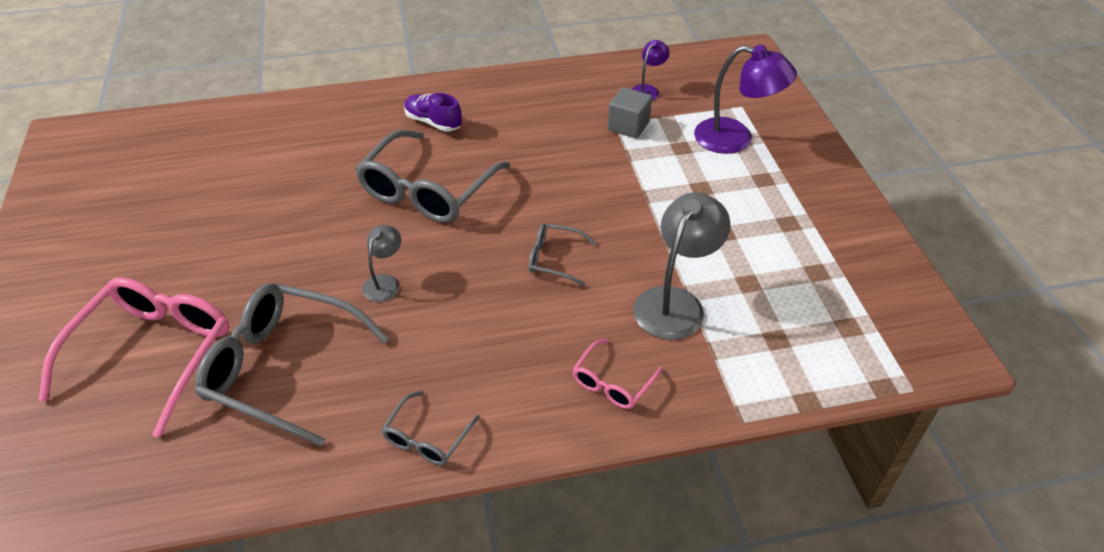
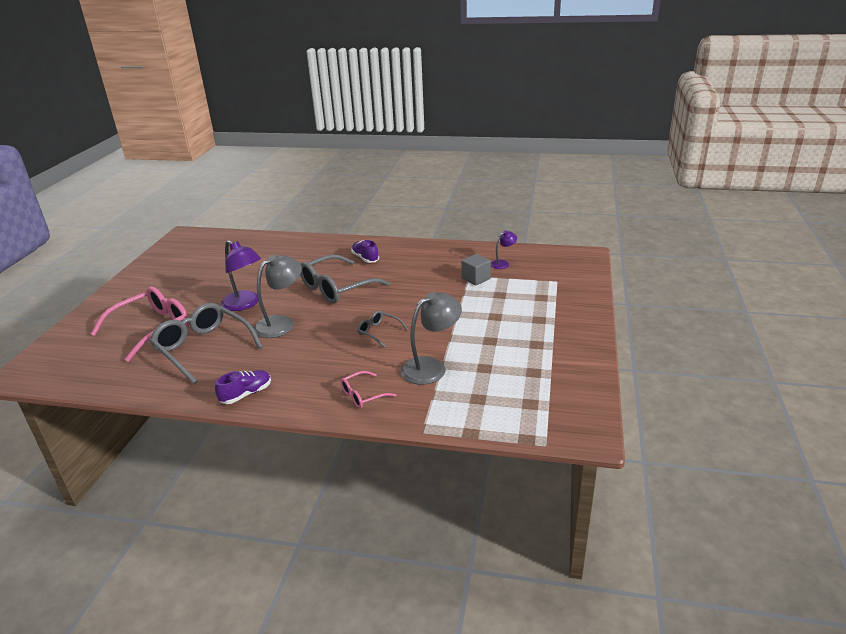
camera: 25 degrees right, 15 degrees down
(385, 282) = (281, 323): grey lamp -> grey lamp, size x1.85
(427, 438) = (246, 394): grey glasses -> purple shoe
(735, 139) = (538, 296): purple lamp -> purple lamp (245, 304)

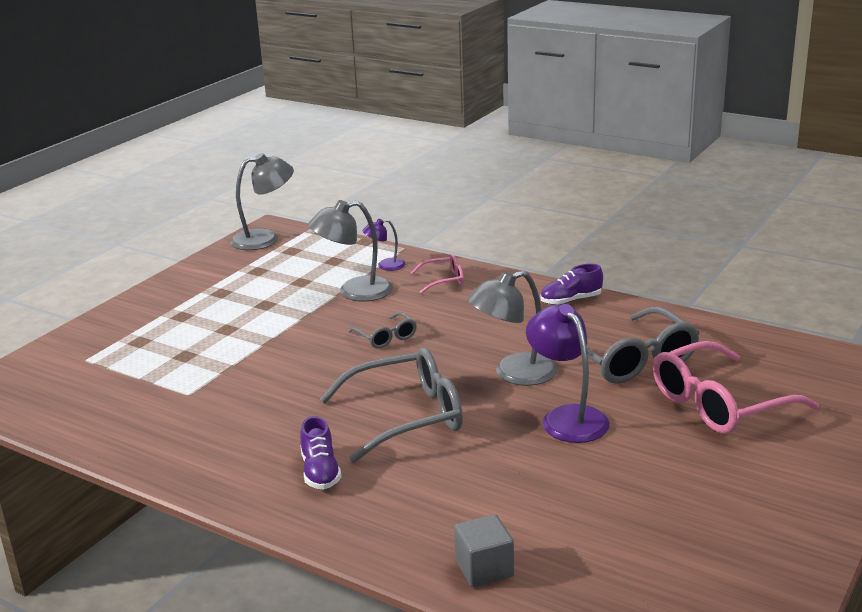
camera: 160 degrees left, 5 degrees down
(476, 279) = (185, 387): grey cube -> grey cube (484, 568)
(503, 263) = (112, 406): purple lamp -> purple lamp (385, 265)
(574, 415) = (265, 239): none -> grey lamp

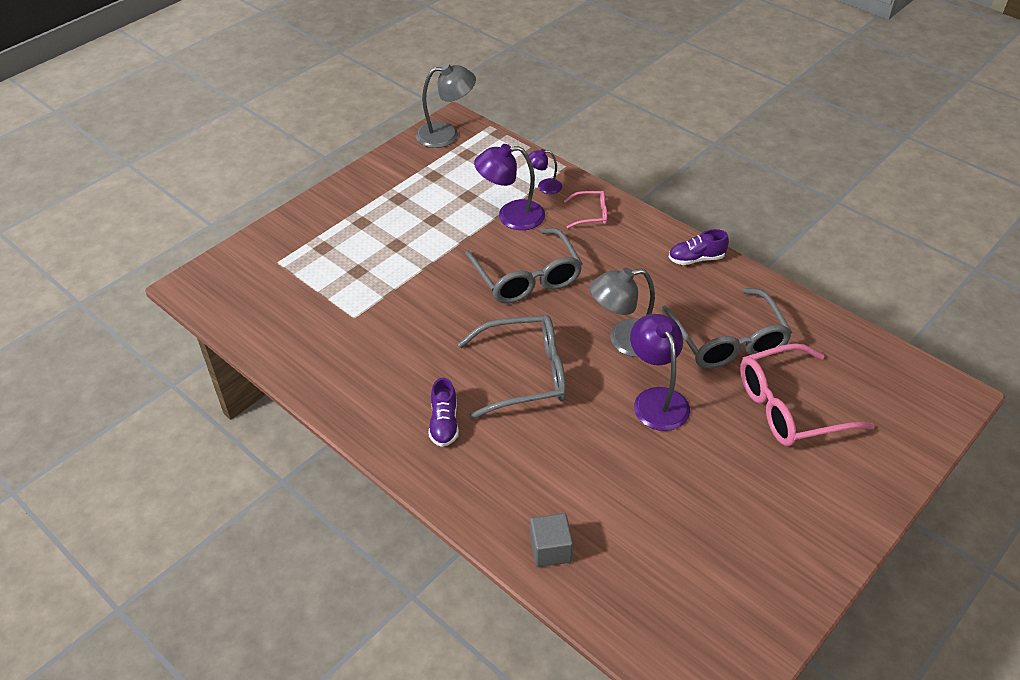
camera: 10 degrees right, 20 degrees up
(354, 292) = (511, 216): grey lamp -> purple lamp
(386, 337) = (527, 277): grey glasses -> grey glasses, size x2.04

